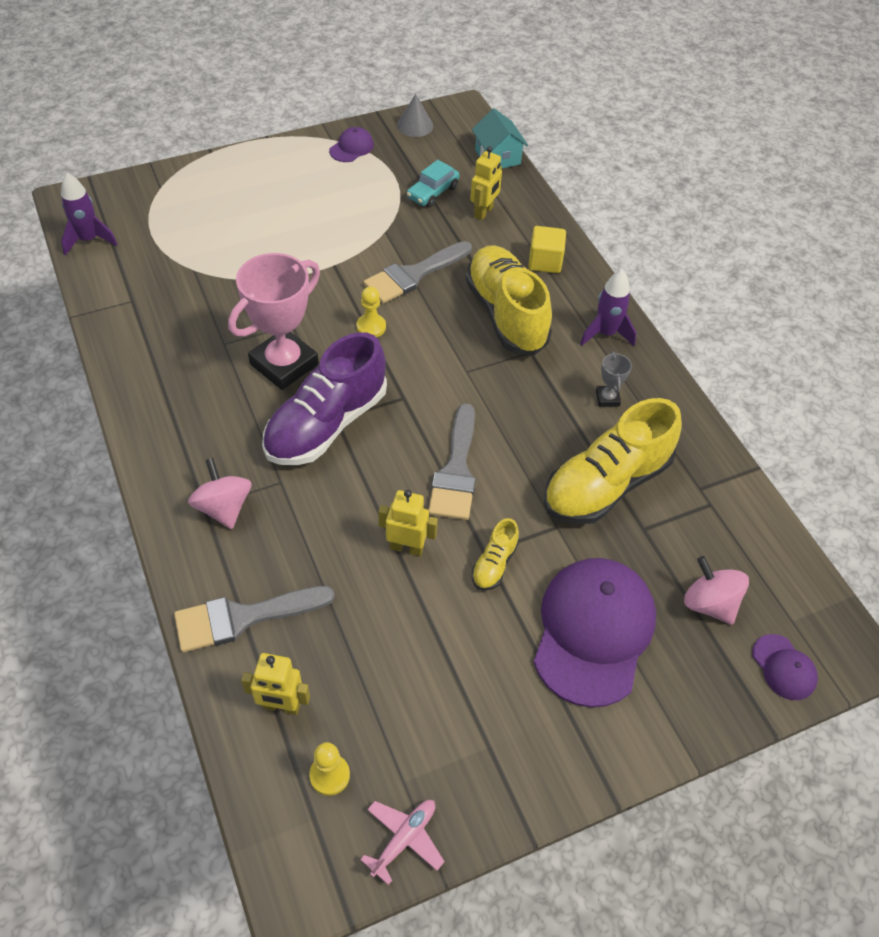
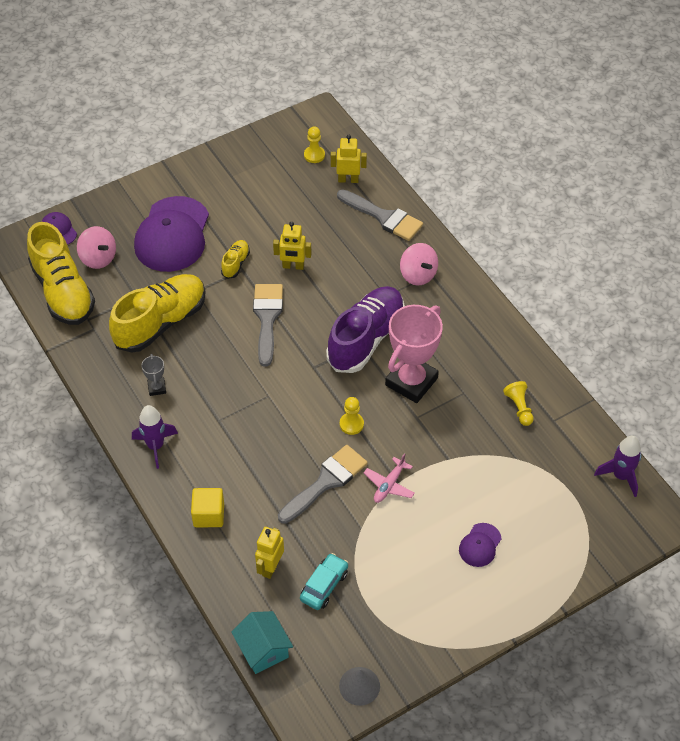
camera: 175 degrees right, 0 degrees up
(165, 318) = (519, 408): none -> yellow pawn
(243, 617) = (383, 217): grey brush -> grey brush turned 60 degrees clockwise
(351, 148) = (419, 637): purple cap -> purple cap (480, 545)
(404, 839) = (271, 136): pink plane -> pink plane (389, 485)
(506, 314) = (241, 453): yellow shoe -> yellow shoe (63, 291)

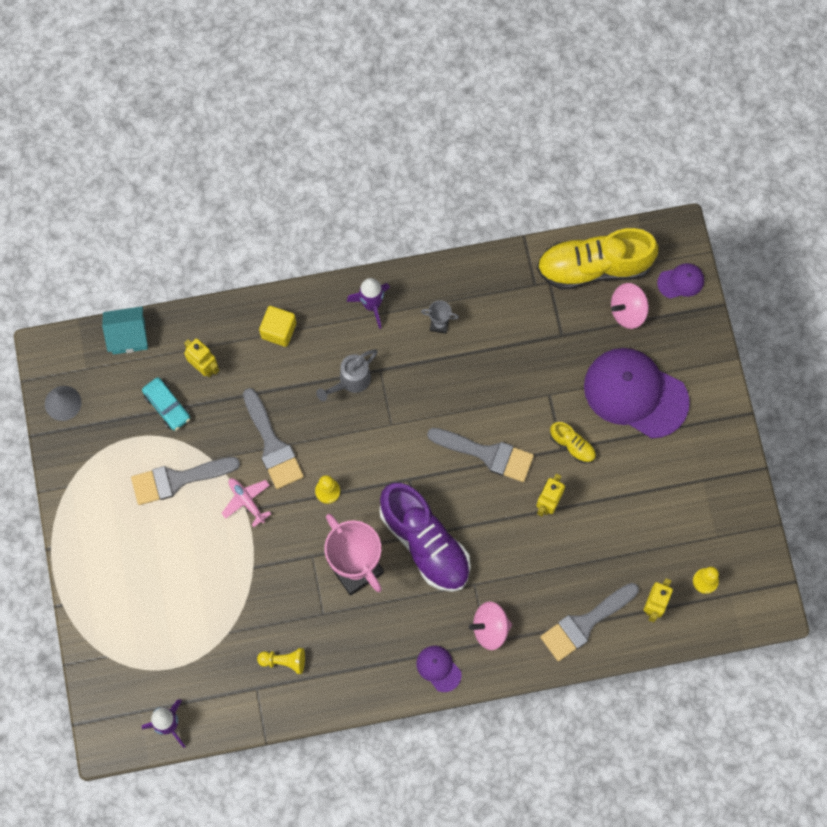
camera: 110 degrees right, 20 degrees up
(161, 322) = (519, 350): yellow shoe -> none
(239, 439) = (350, 382): none -> grey watering can
(393, 550) = (177, 479): none -> grey brush
(480, 545) = (151, 558): purple cap -> purple cap (438, 668)

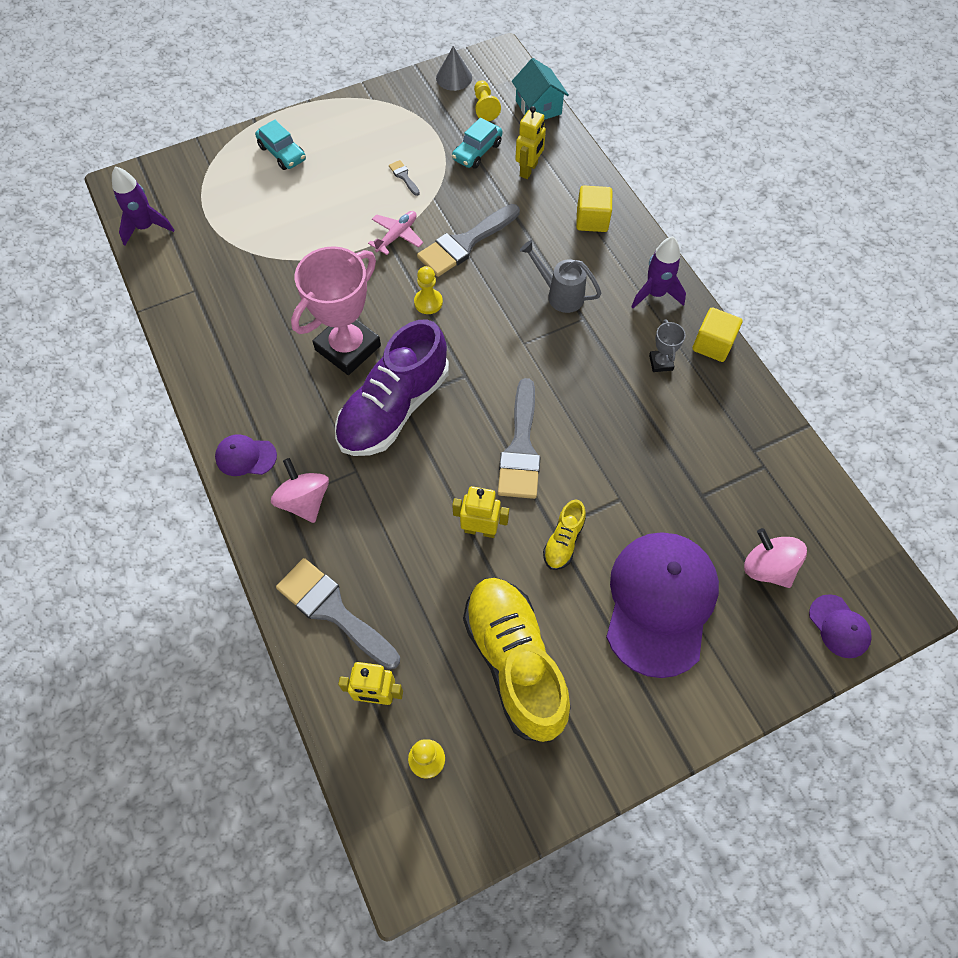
camera: 75 degrees right, 10 degrees down
(113, 585) = (282, 153): none -> turquoise car
(177, 479) = (404, 176): grey brush -> grey brush, size x0.43
(284, 661) = (229, 307): yellow pawn -> yellow pawn (485, 107)
(433, 279) = (712, 344): none -> yellow cube
(438, 668) = (245, 456): purple cap -> purple cap turned 120 degrees counterclockwise
(594, 267) = (807, 513): yellow shoe -> yellow shoe (514, 662)

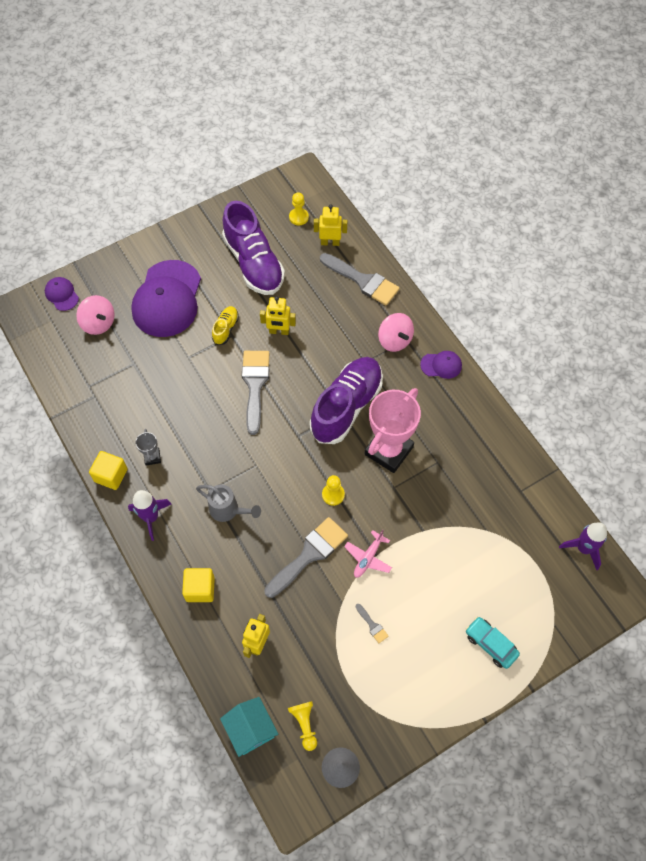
camera: 175 degrees right, 0 degrees up
(477, 151) = (307, 662): turquoise car -> none
(514, 662) = (254, 263): yellow shoe -> purple shoe

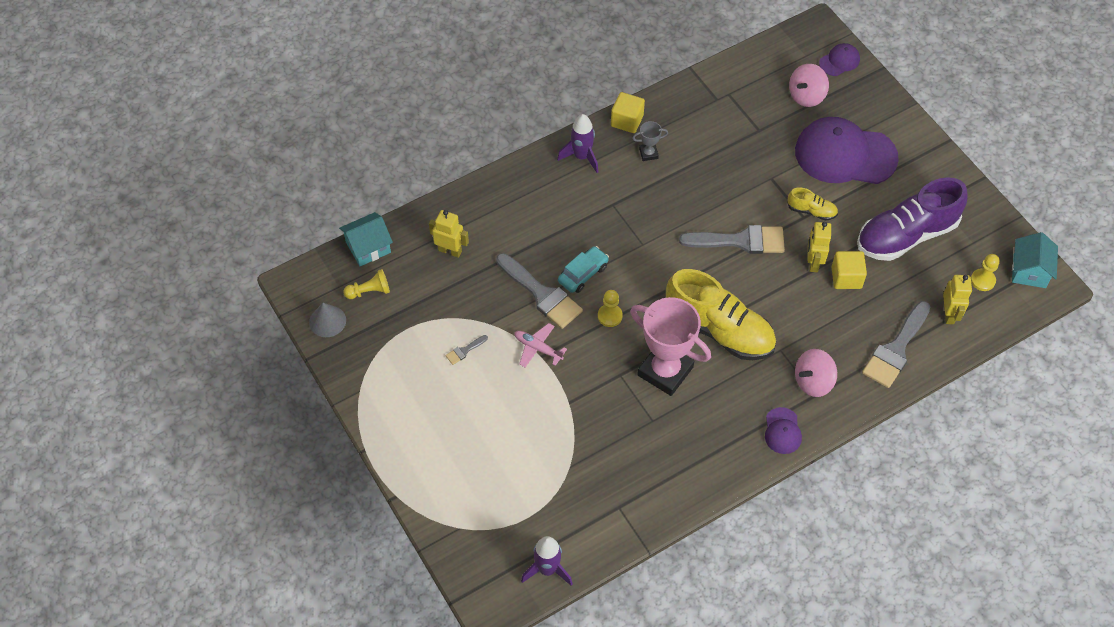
camera: 90 degrees right, 5 degrees down
(200, 589) = (506, 201): yellow cube -> yellow cube (846, 277)
(228, 510) = (590, 222): grey watering can -> none
(290, 187) = (1029, 271): none -> turquoise house
(346, 406) = (719, 330): purple shoe -> yellow shoe
(490, 644) = (440, 462): turquoise car -> turquoise car (583, 274)

